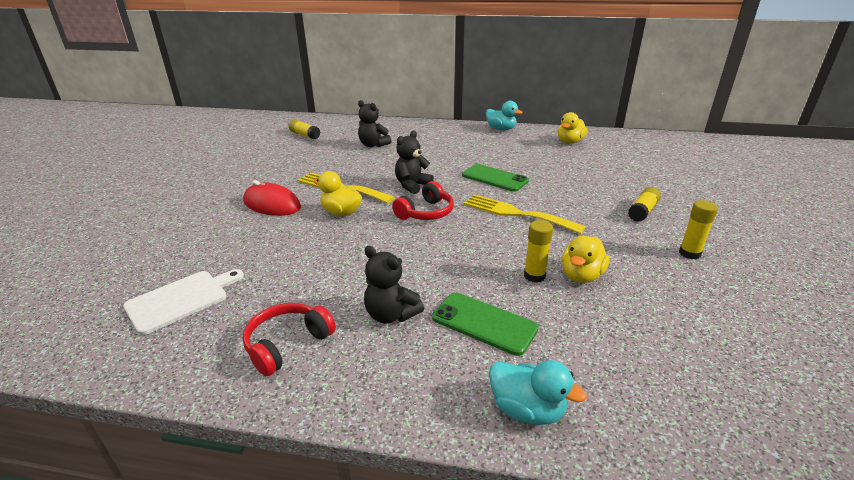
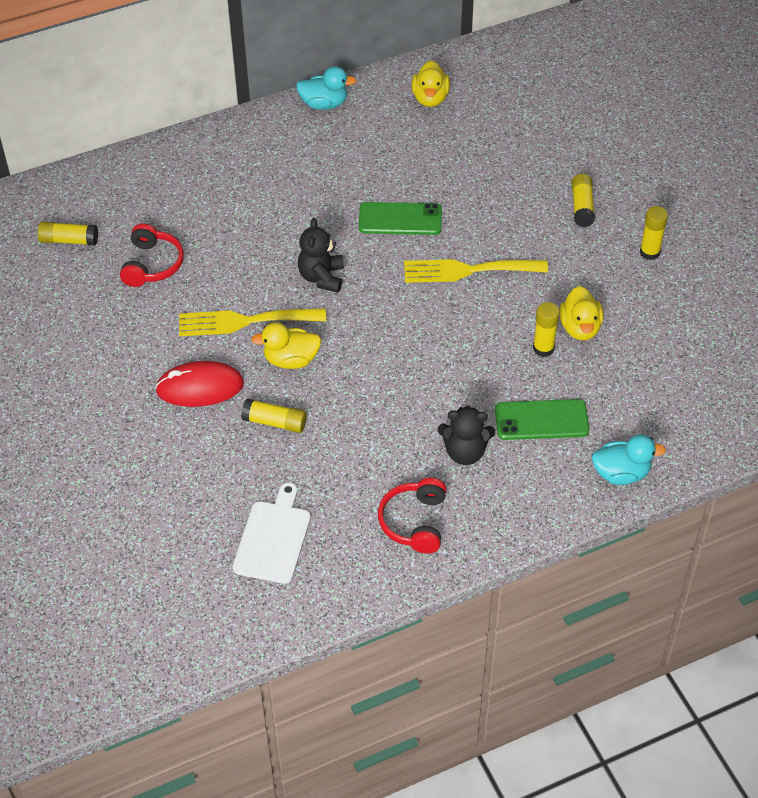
camera: 35 degrees left, 20 degrees up
(286, 237) = (275, 422): none -> yellow glue stick
(373, 145) = (191, 219): black teddy bear -> none
(426, 212) = (378, 315): red headphones -> red headphones (152, 264)

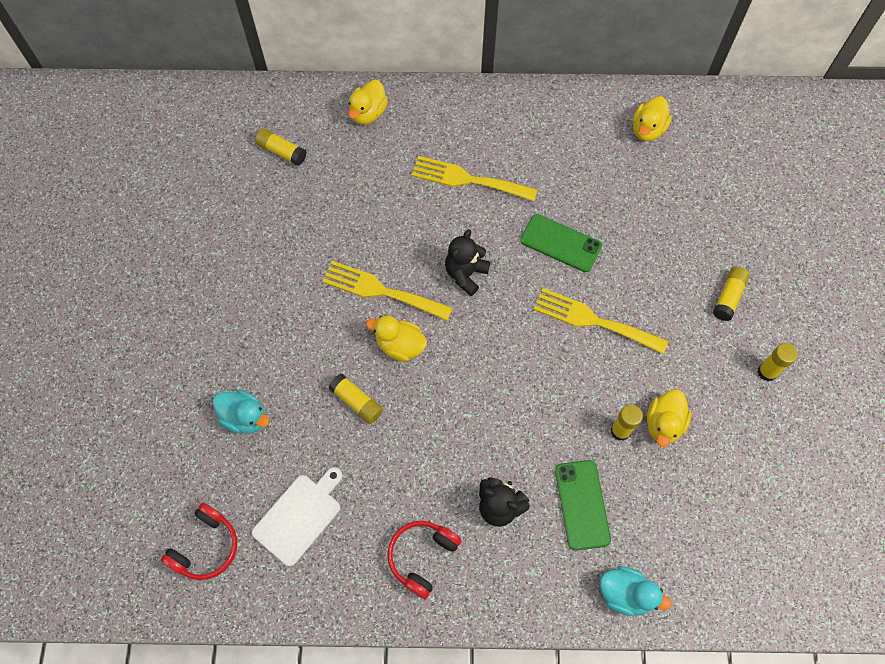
camera: 25 degrees right, 15 degrees up
(141, 177) = (368, 113): none -> yellow duck
(152, 264) = (335, 203): red headphones -> red headphones (206, 547)
(200, 387) = (314, 340): red mouse -> none
(277, 198) = (468, 179): none -> yellow fork
(324, 104) = (553, 100): turquoise duck -> turquoise duck (245, 417)
(541, 420) = (582, 504): green phone -> green phone turned 60 degrees clockwise

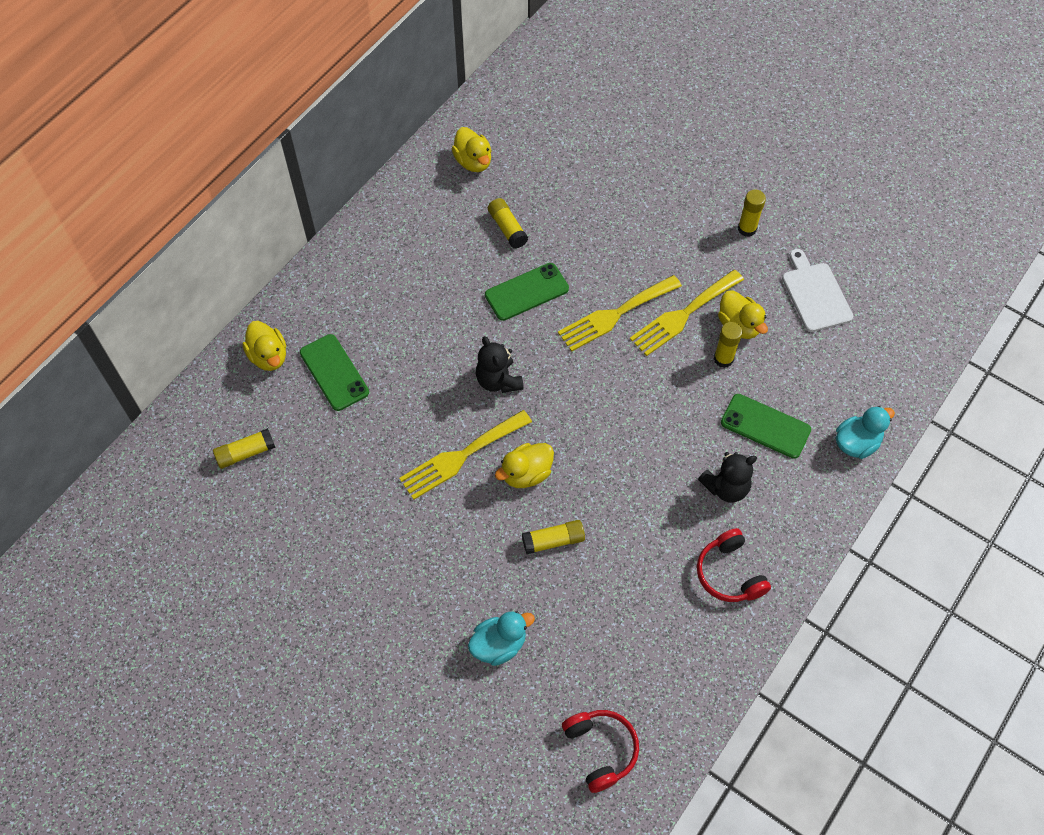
camera: 55 degrees left, 5 degrees down
(299, 516) = (627, 652): white cutting board -> white cutting board (815, 294)
(387, 162) = (334, 372): none -> green phone
(468, 179) = (407, 321): yellow fork -> yellow fork (683, 315)
(728, 297) = (667, 211): yellow glue stick -> yellow glue stick (507, 228)

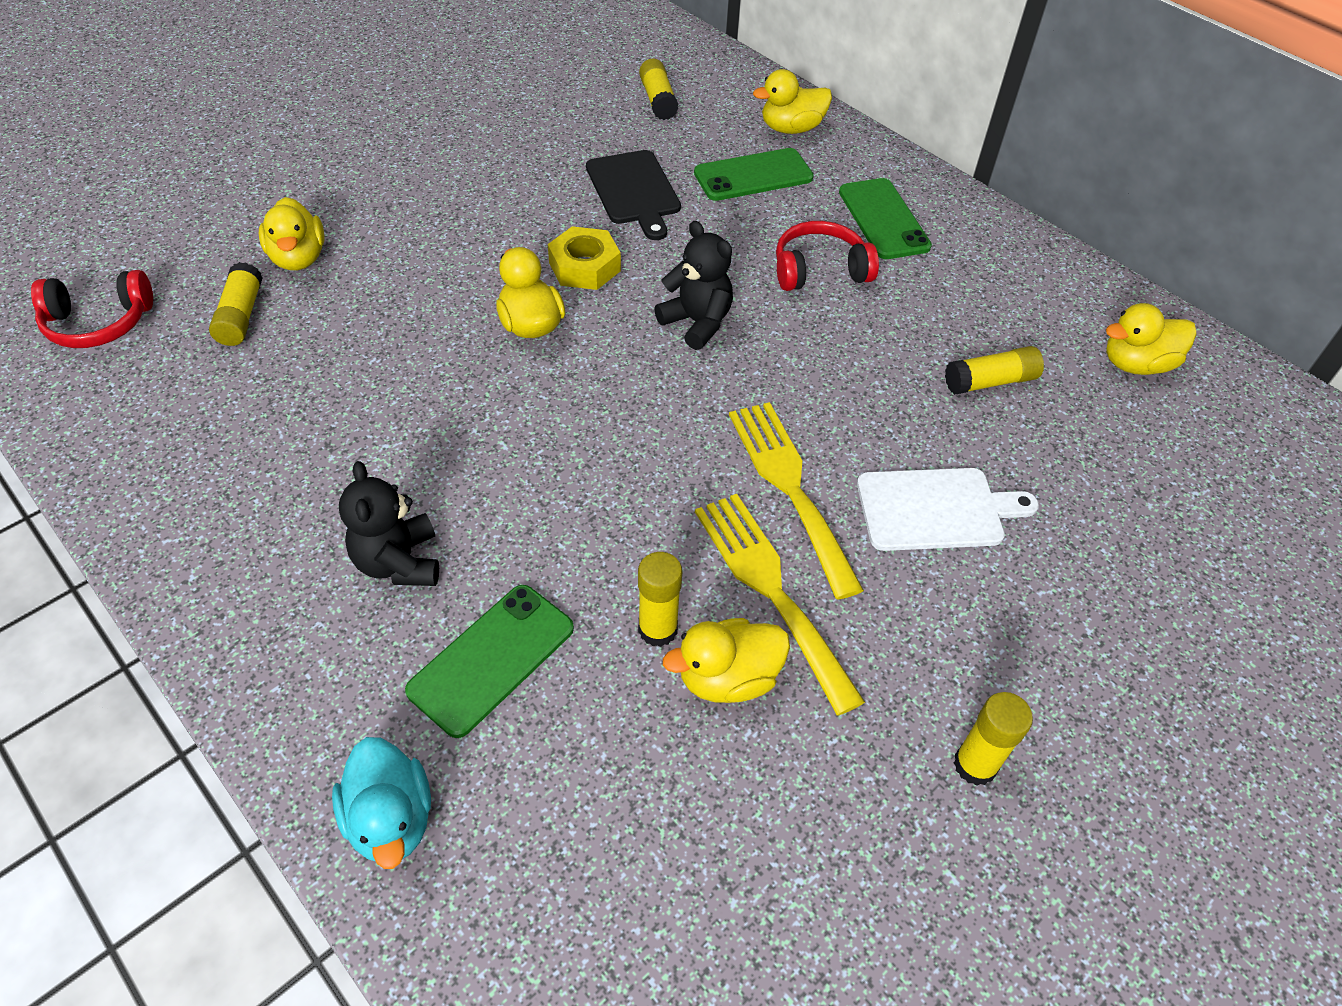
camera: 100 degrees right, 10 degrees down
(369, 445) = (634, 191): none -> black cutting board
(461, 456) = (584, 267): yellow fork -> yellow nut
(498, 380) = (697, 323): black teddy bear -> black teddy bear turned 60 degrees clockwise
(499, 644) = (298, 258): turquoise duck -> yellow duck
(526, 292) = (856, 382): green phone -> green phone (883, 219)
(553, 541) = (413, 333): yellow glue stick -> yellow glue stick (241, 316)
(729, 573) = (248, 526): red headphones -> red headphones (819, 270)
(815, 294) = (779, 859): white cutting board -> white cutting board (936, 509)

